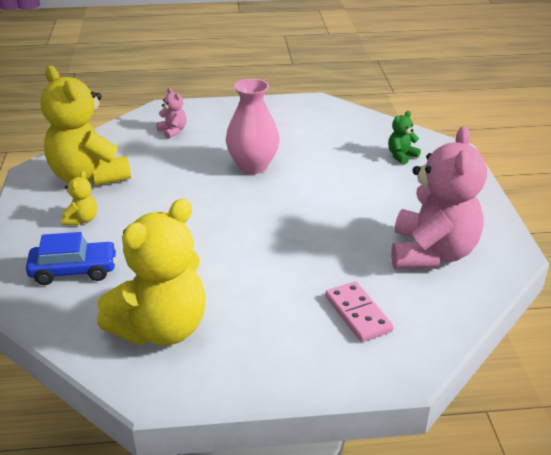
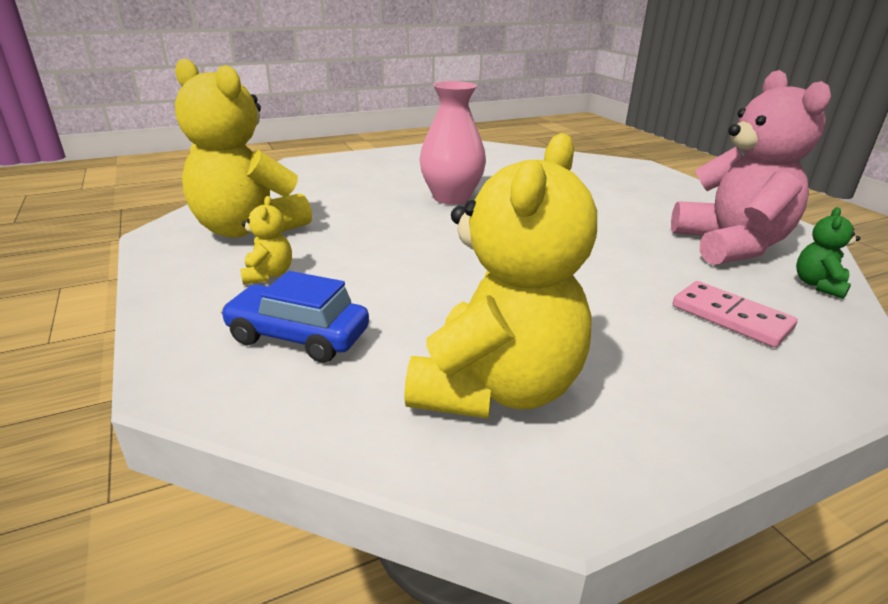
camera: 20 degrees left, 5 degrees down
(74, 271) = (298, 336): blue car -> blue car turned 135 degrees counterclockwise
(173, 131) = (328, 179): pink teddy bear -> none
(401, 156) = (598, 174): green teddy bear -> green teddy bear (818, 285)

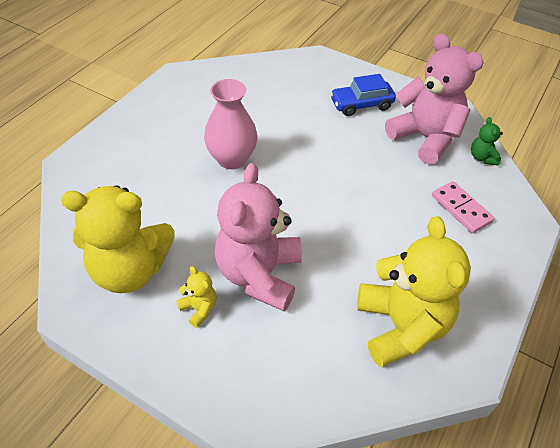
camera: 35 degrees left, 20 degrees up
(298, 336) = (275, 350): blue car -> blue car (361, 105)
(367, 275) = (259, 274): none -> pink teddy bear
(731, 317) = (461, 209): pink domino -> pink domino turned 45 degrees clockwise

